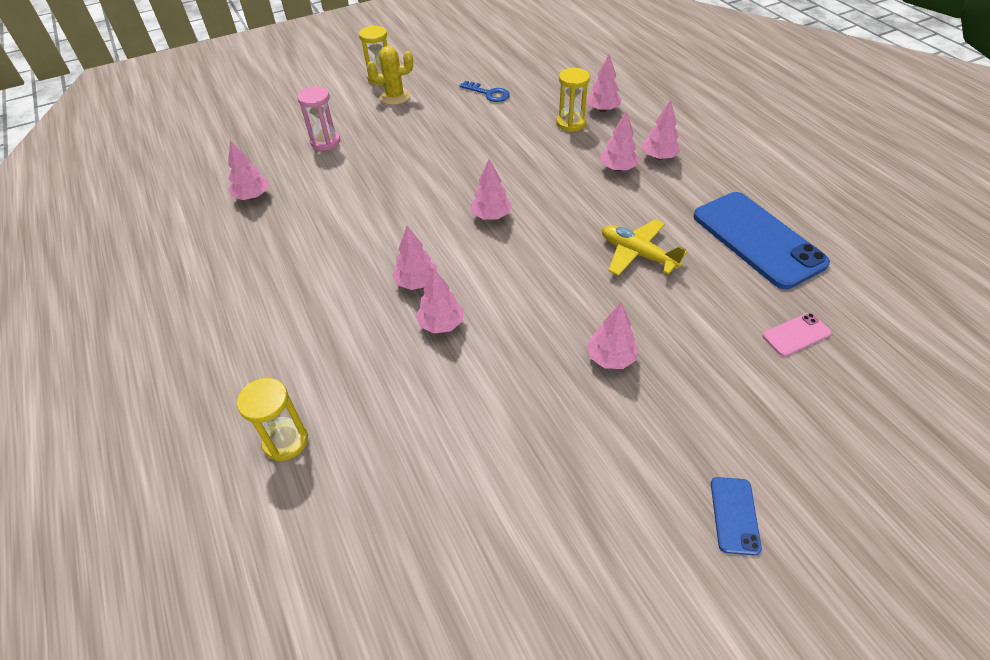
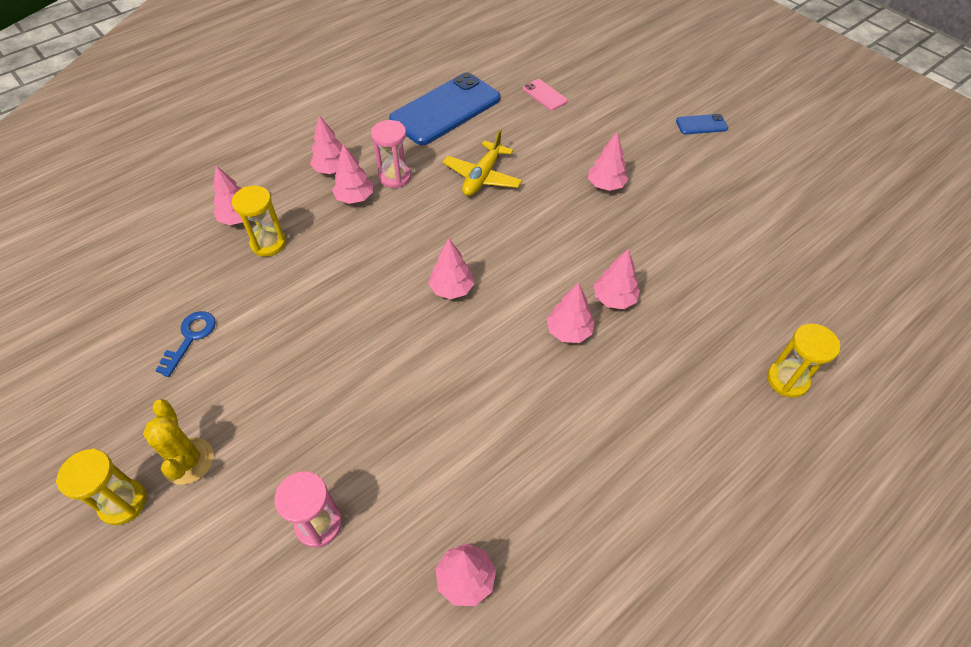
camera: 105 degrees left, 5 degrees up
(643, 194) = (395, 177): none -> pink hourglass

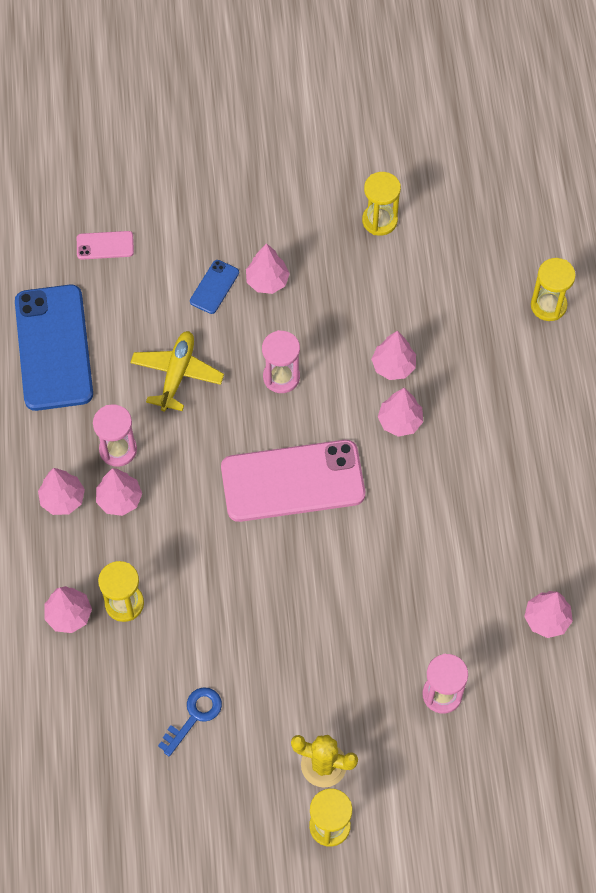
camera: 55 degrees left, 10 degrees up
(190, 338) = (194, 716): blue key -> blue key turned 75 degrees clockwise
(452, 289) = (292, 481): pink tree -> pink phone
(482, 177) = (177, 374): yellow plane -> yellow plane turned 135 degrees counterclockwise
(535, 234) = (281, 377): none -> pink hourglass
(701, 125) = (255, 145): blue phone -> blue phone (214, 287)
(727, 221) = (379, 220): none -> yellow hourglass

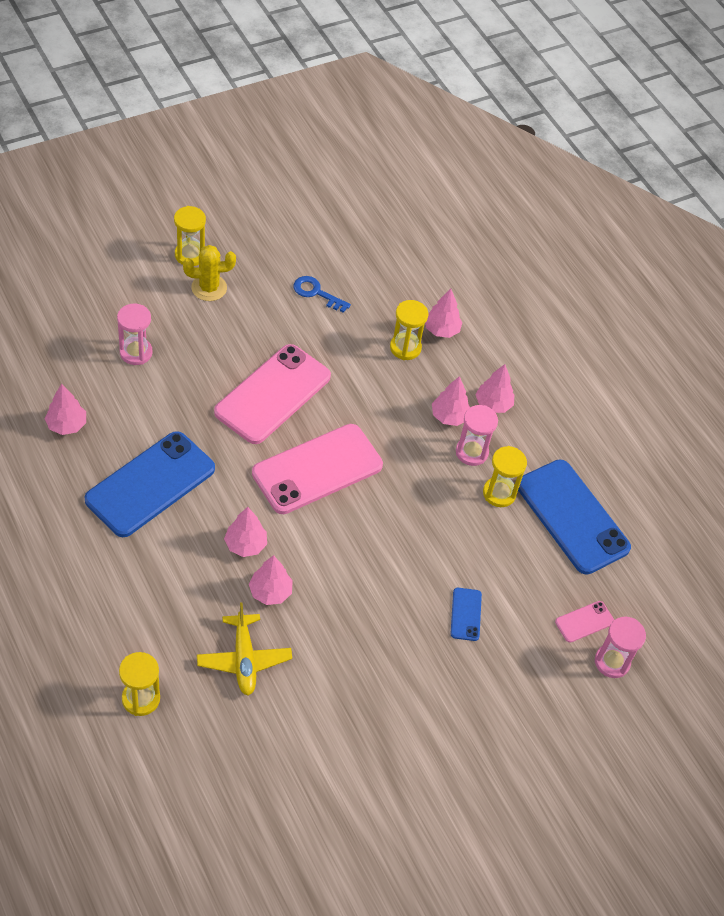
camera: 150 degrees right, 10 degrees down
(177, 374) = (457, 526): yellow plane -> yellow plane (244, 659)
(194, 716) = (316, 293): blue key -> blue key turned 105 degrees clockwise
(267, 281) = (420, 635): pink tree -> none
(281, 377) = (366, 551): pink hourglass -> pink hourglass (612, 662)
(304, 588) = (273, 394): none -> pink phone
(379, 220) = (341, 734): yellow hourglass -> yellow hourglass (499, 493)
(476, 518) = (150, 484): none -> blue phone

